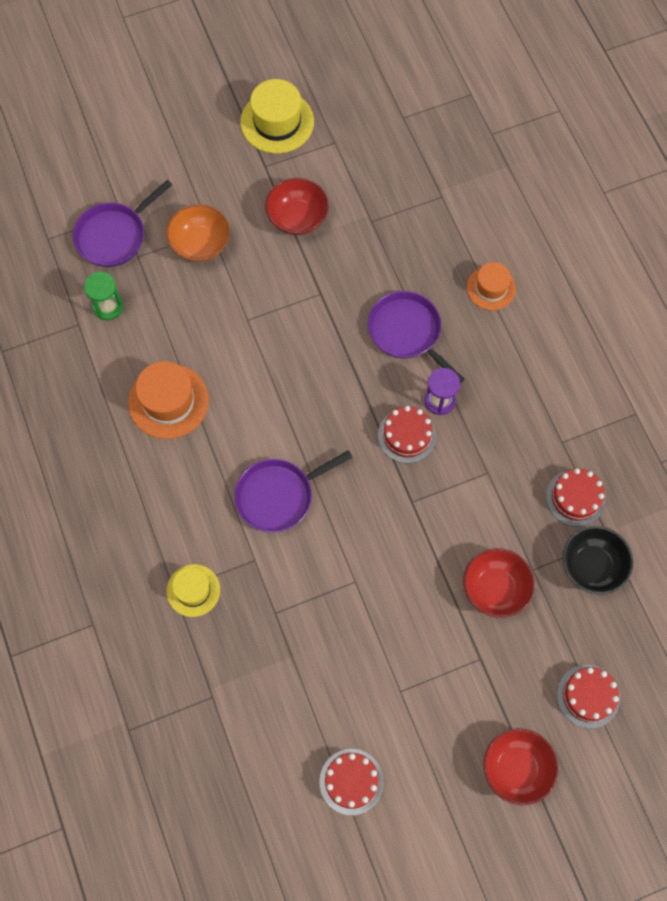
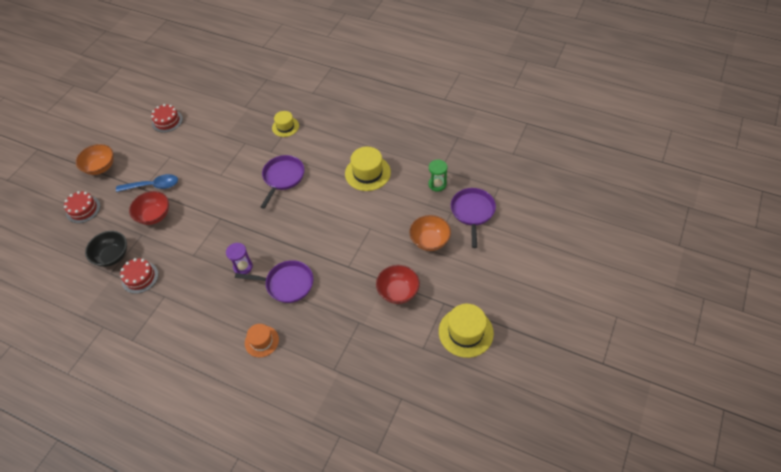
camera: 140 degrees right, 15 degrees down
(168, 401) = (367, 173): orange hat -> yellow hat
(407, 435) = (246, 241): red cake -> none
(462, 650) = (153, 186): none -> blue spoon
(516, 768) = (100, 167): red bowl -> orange bowl

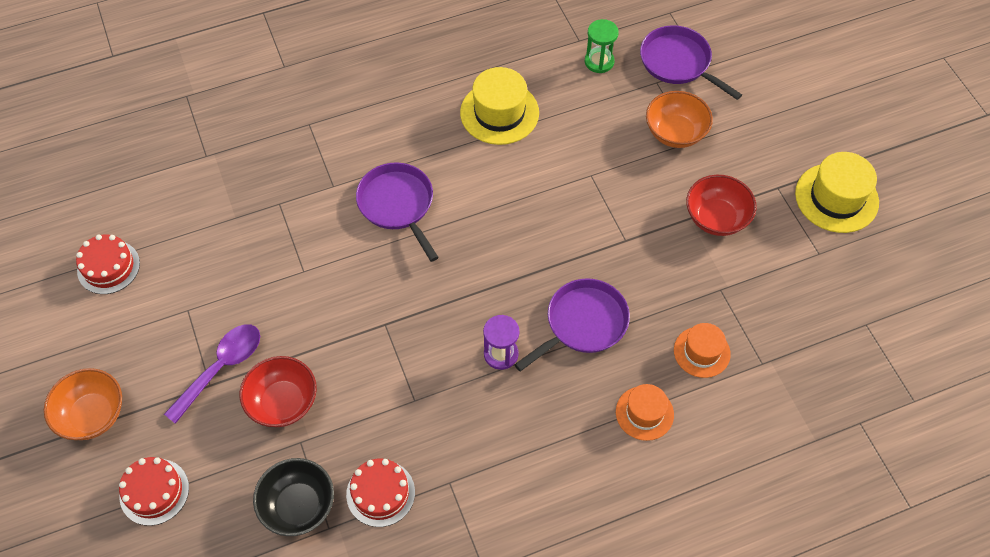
camera: 50 degrees left, 5 degrees up
(153, 186) = (221, 368): blue spoon -> purple spoon
(285, 127) = (308, 138): yellow hat -> none
(316, 340) = (702, 352): none -> orange hat

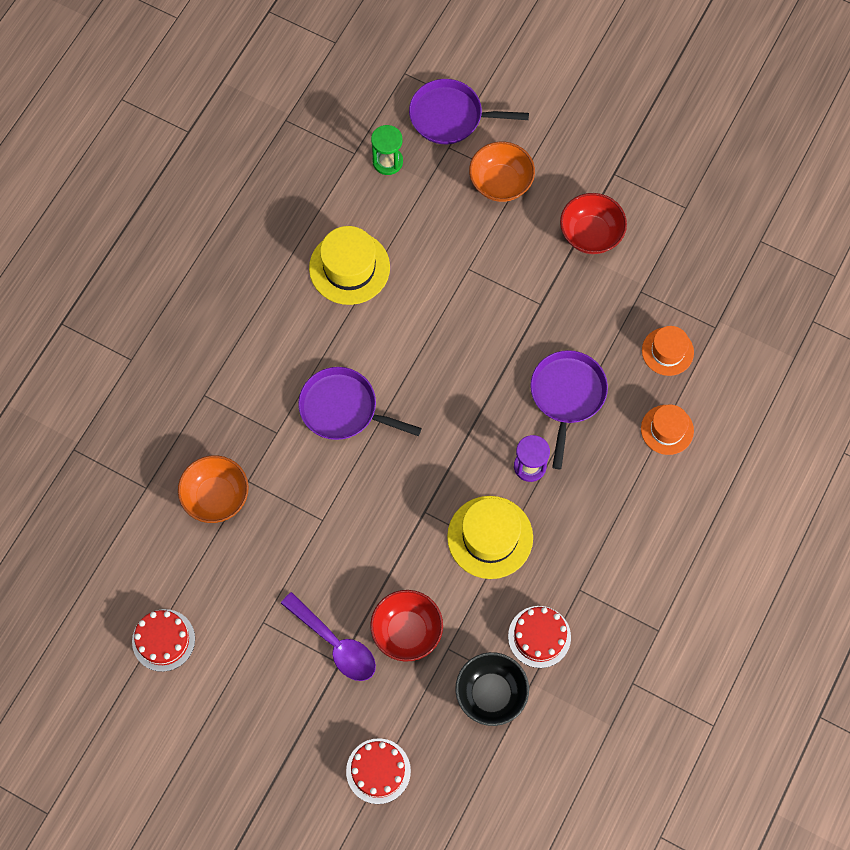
camera: 40 degrees left, 10 degrees up
(92, 415) = (273, 757): orange bowl -> orange bowl (216, 496)
(221, 368) = (335, 644): purple spoon -> purple spoon turned 135 degrees clockwise
(836, 198) = (662, 150): yellow hat -> yellow hat (490, 537)

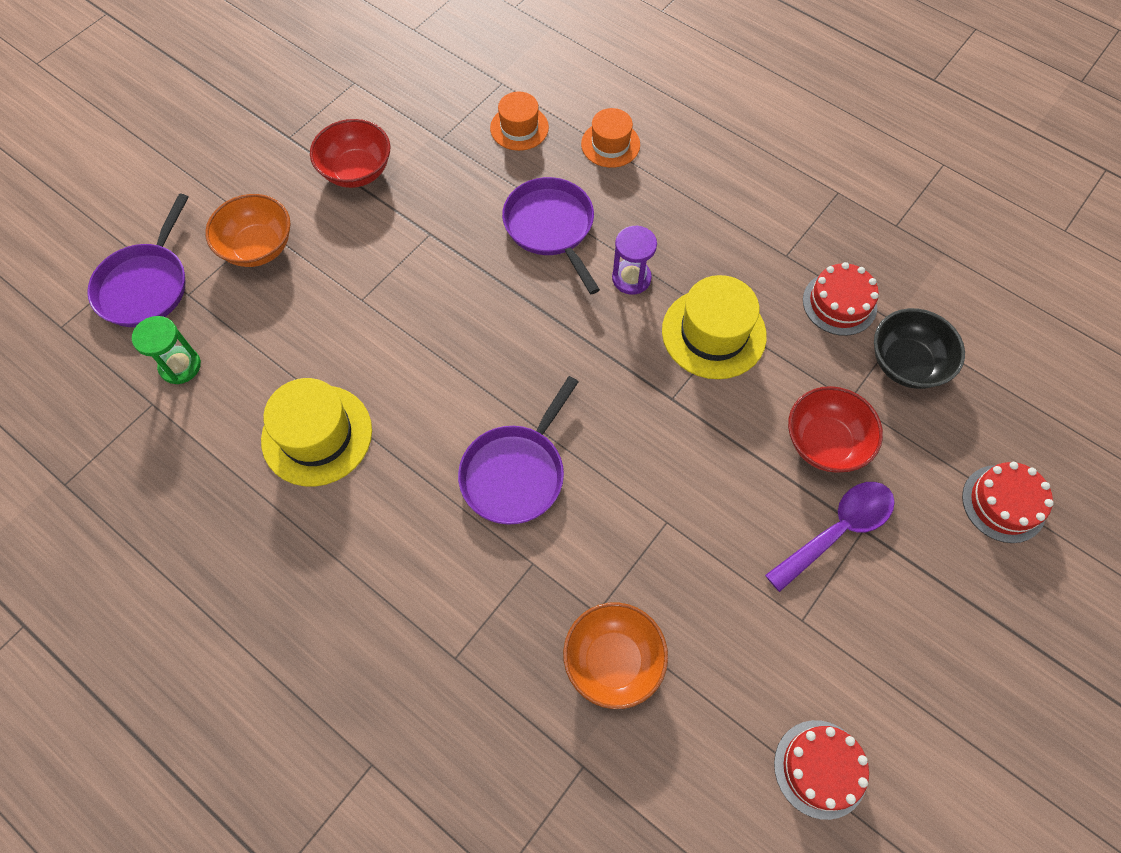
camera: 80 degrees left, 5 degrees down
(567, 395) = (551, 227): purple pan -> purple pan turned 45 degrees clockwise

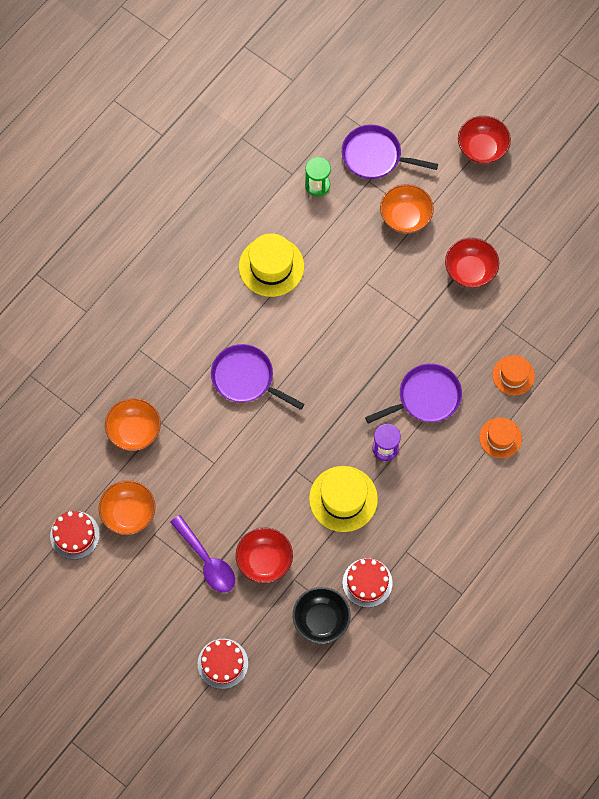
camera: 90 degrees right, 5 degrees up
(164, 152) = (482, 148): none -> red bowl
(768, 666) = (129, 513): none -> orange bowl

